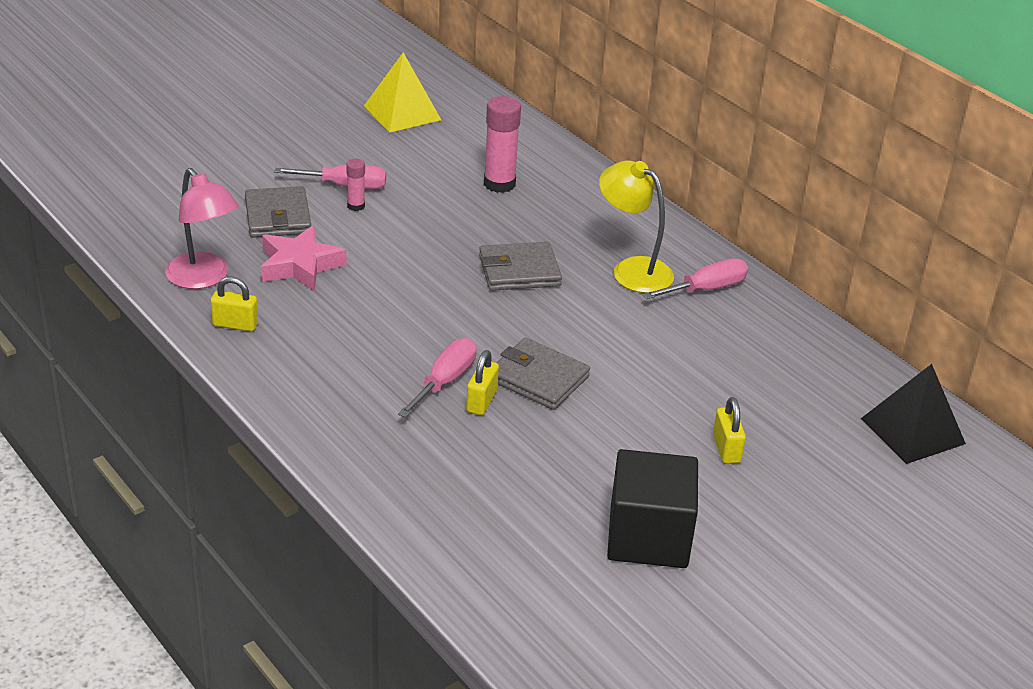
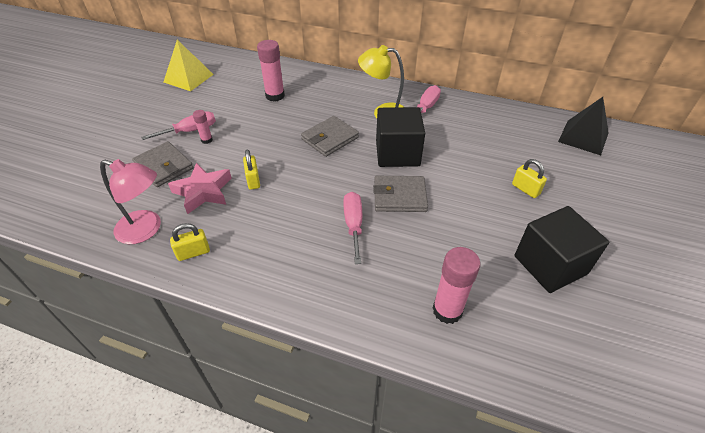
camera: 30 degrees left, 10 degrees up
(463, 513) = (447, 310): none -> pink glue stick
(481, 401) = (385, 227): yellow padlock -> yellow padlock (253, 180)
(593, 328) = (397, 153): none -> black cube

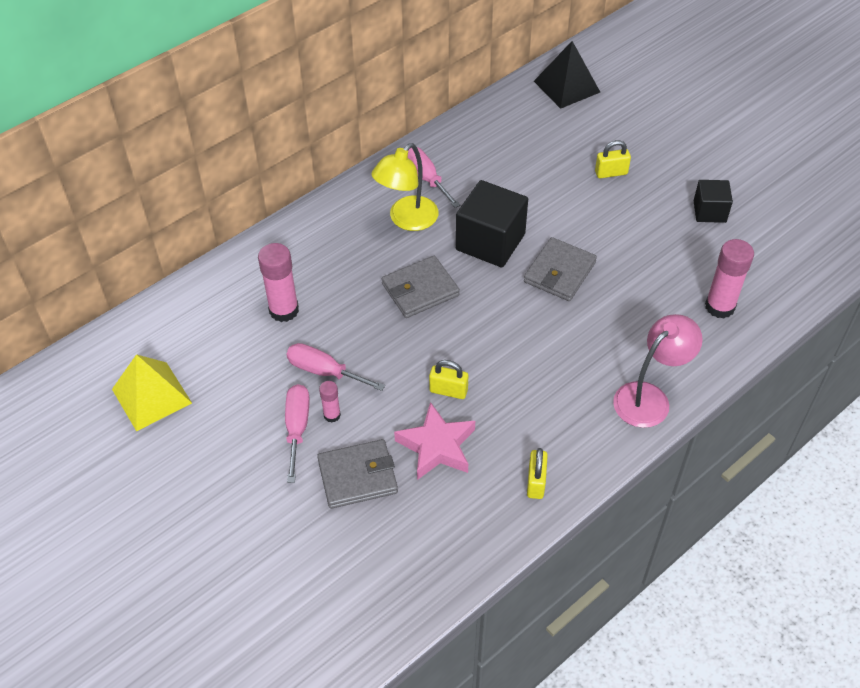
camera: 60 degrees left, 5 degrees up
(146, 230) = (470, 520): pink lamp -> pink lamp (649, 397)
(330, 138) = (420, 290): grey wallet -> grey wallet turned 75 degrees clockwise
(353, 225) = (577, 328): pink screwdriver -> pink screwdriver (324, 371)
(550, 265) = (709, 211): black cube -> black cube, size x0.58

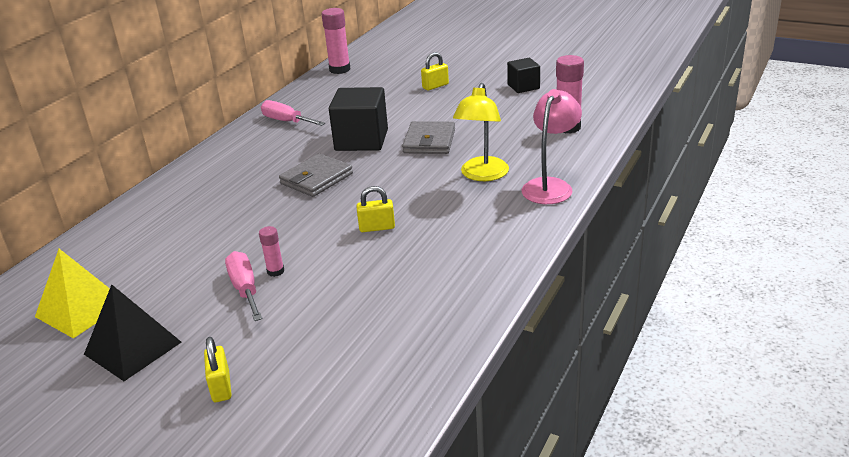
camera: 20 degrees left, 20 degrees down
(284, 310) = (195, 221): pink glue stick -> pink glue stick (339, 69)
(324, 371) = (253, 247): pink screwdriver -> none
(357, 476) = (322, 303): grey wallet -> none
(407, 220) = (282, 146): yellow lamp -> yellow lamp (482, 175)
(437, 446) = (387, 263): pink star -> none
(536, 482) = (491, 259): yellow padlock -> yellow padlock (221, 387)
(566, 86) = (373, 56): black pyramid -> black pyramid (133, 348)

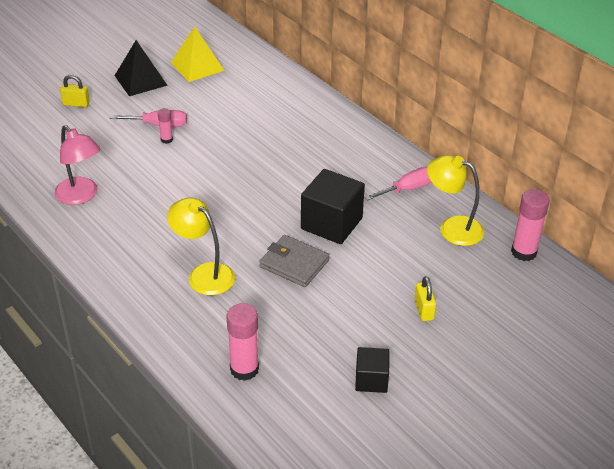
camera: 110 degrees right, 10 degrees up
(316, 179) = (280, 183): grey wallet -> none
(329, 96) = (452, 228): none -> yellow lamp
(377, 227) = (177, 194): yellow padlock -> none
(550, 186) = (149, 307): pink lamp -> pink lamp (81, 196)

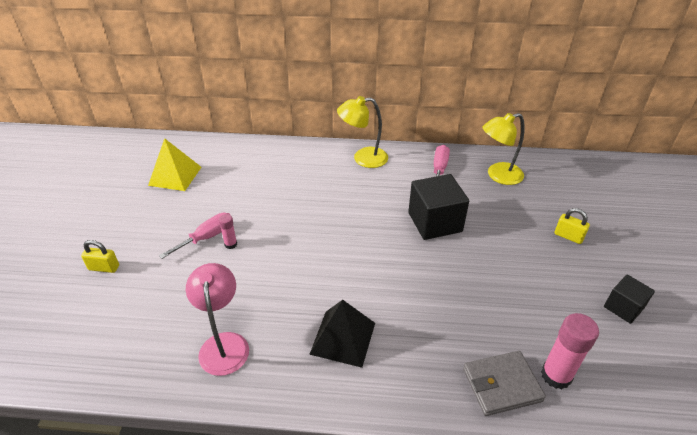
camera: 45 degrees left, 0 degrees up
(76, 104) = (104, 268): yellow padlock -> yellow padlock turned 45 degrees clockwise
(81, 196) = (224, 344): pink lamp -> pink lamp turned 105 degrees counterclockwise
(140, 80) = (140, 213): black pyramid -> black pyramid (343, 338)
(204, 274) = (416, 326): yellow lamp -> yellow lamp (363, 158)
(294, 264) = (458, 267): grey wallet -> grey wallet (501, 385)
(524, 252) = (550, 164): pink glue stick -> none

